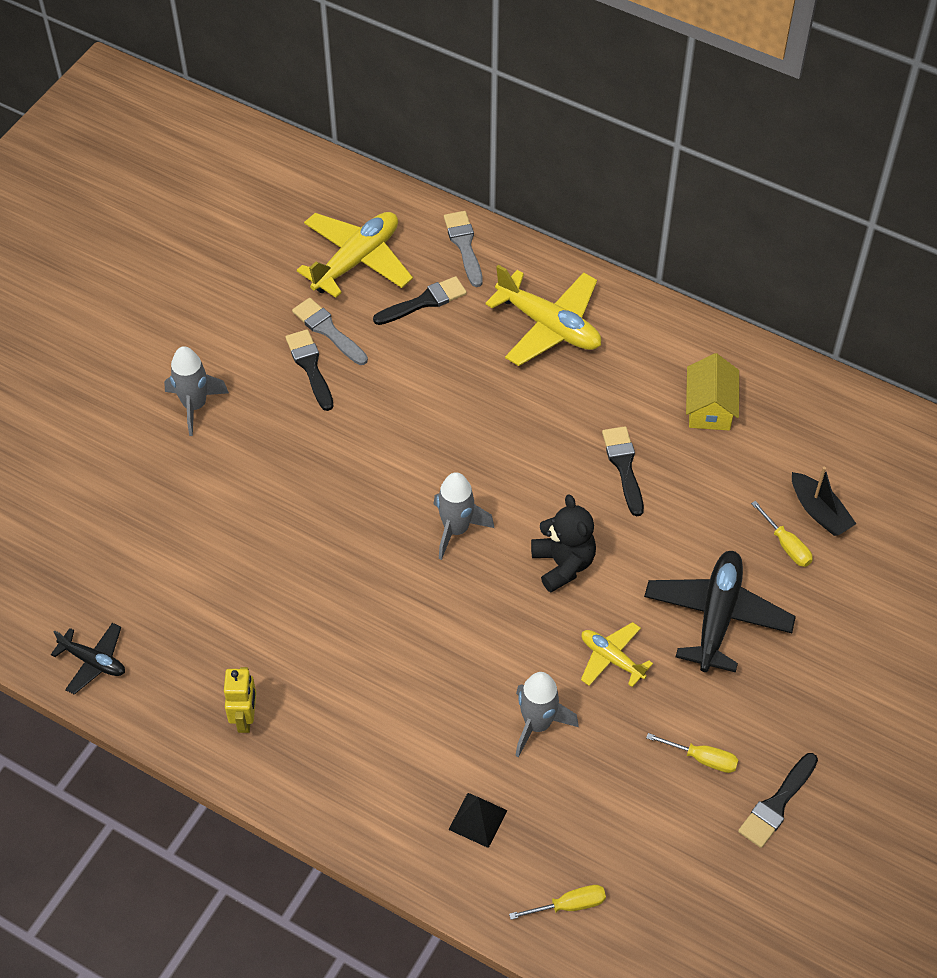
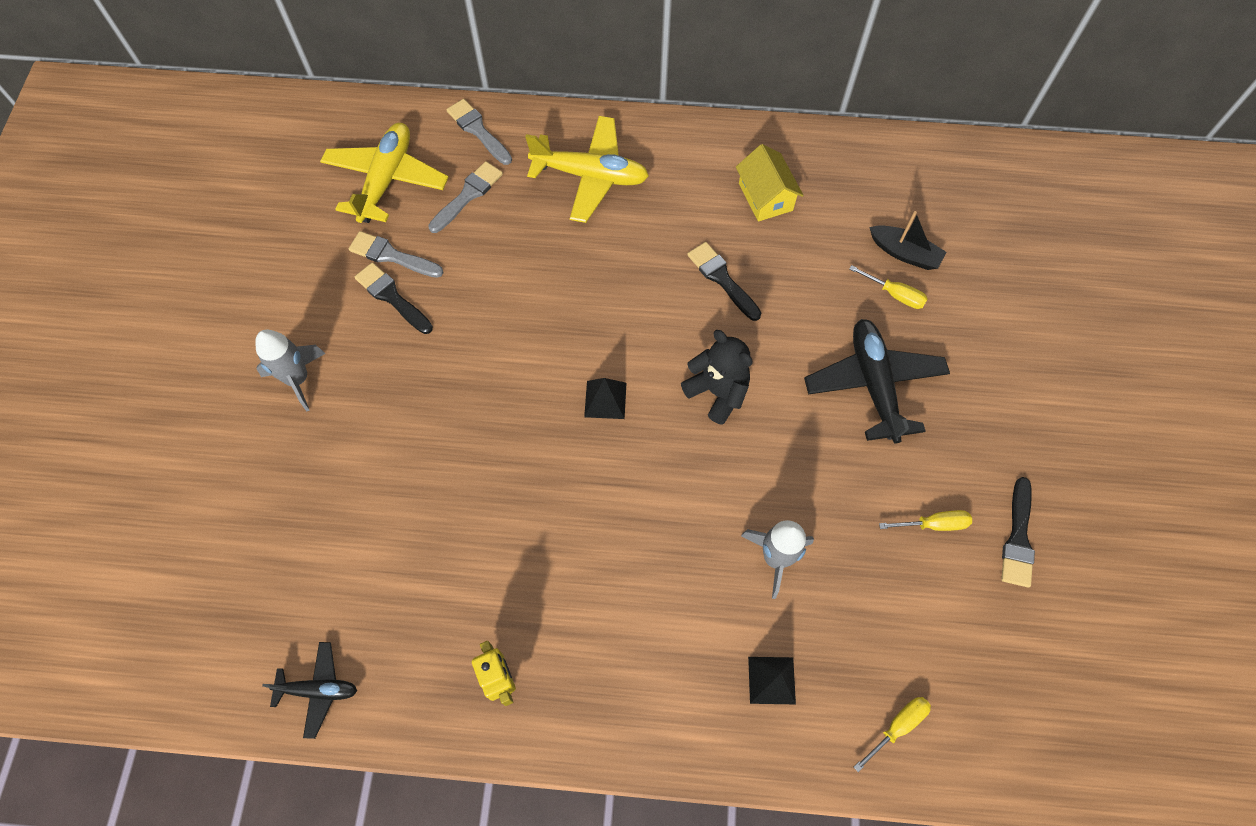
camera: 25 degrees left, 10 degrees up
(424, 302) = (468, 195): black brush -> grey brush
(456, 529) = (605, 399): grey rocket -> black pyramid
(611, 658) = (806, 464): yellow plane -> none

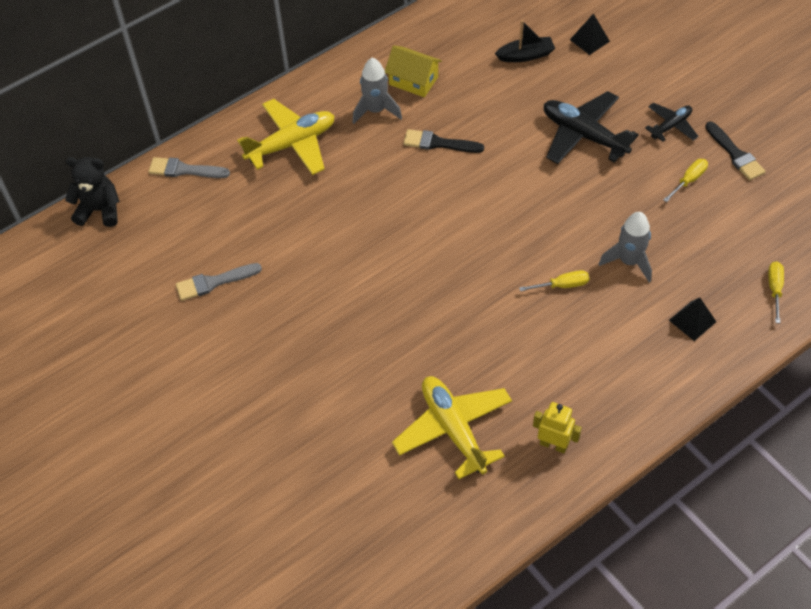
camera: 40 degrees left, 10 degrees down
(298, 379) = (237, 397): grey rocket -> grey rocket (376, 110)
(318, 690) = (456, 542): black plane -> black plane (671, 126)
(386, 180) = (155, 242): yellow plane -> yellow plane (453, 429)
(392, 297) = (243, 305): black brush -> none
(468, 195) = (223, 211): grey brush -> none
(605, 399) = (444, 257): black pyramid -> black pyramid (589, 40)
(717, 392) = (504, 204): black teddy bear -> black teddy bear (99, 210)
(895, 295) = (544, 81): yellow screwdriver -> yellow screwdriver (562, 285)

